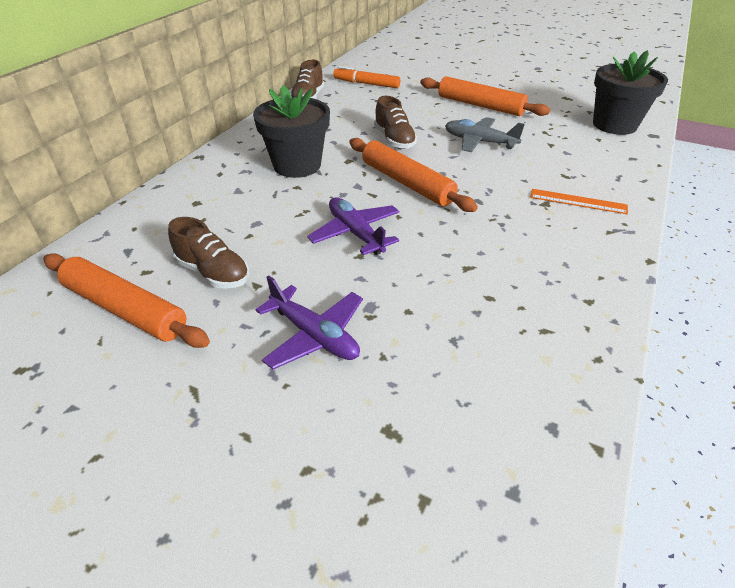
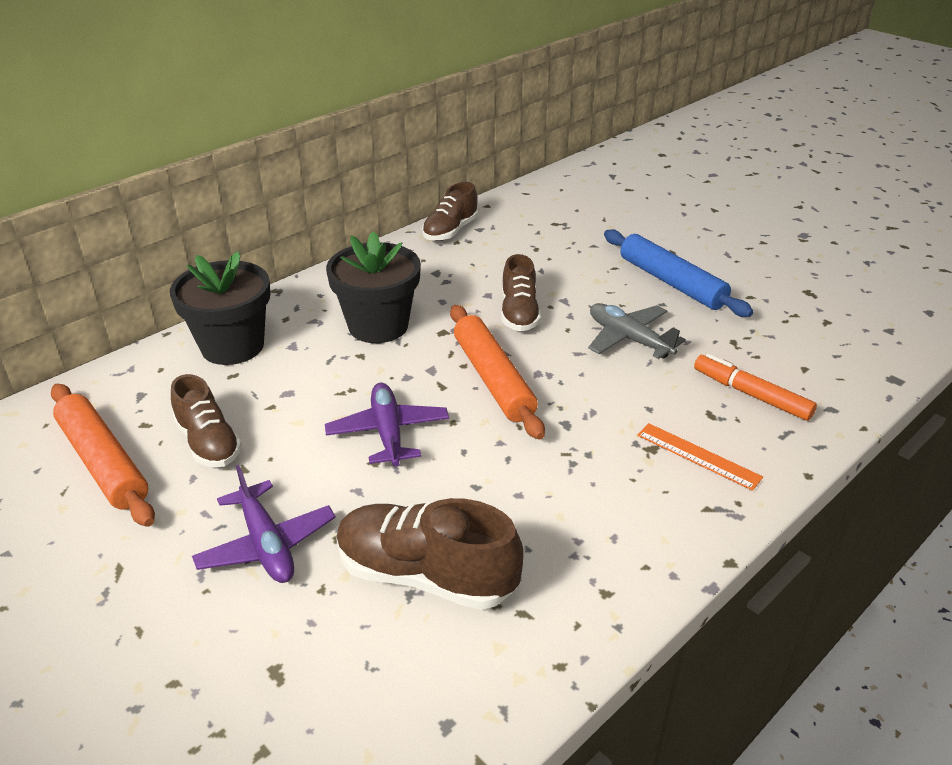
camera: 20 degrees right, 5 degrees down
(366, 84) = (539, 221): orange marker -> orange marker (751, 394)
(456, 324) = (426, 575): none -> brown shoe
(480, 105) = (671, 282): orange rolling pin -> blue rolling pin
(614, 125) = (847, 351): black flower pot -> black flower pot (232, 346)

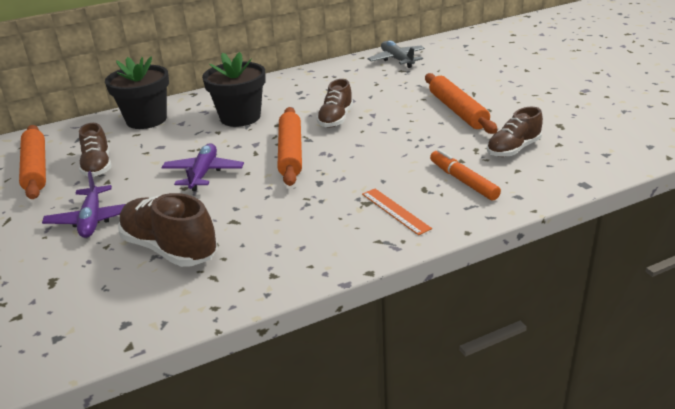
camera: 20 degrees right, 5 degrees down
(450, 231) = (326, 70): brown shoe -> brown shoe (513, 149)
(629, 339) = (400, 140): grey plane -> grey plane (397, 60)
(671, 282) = (457, 111): blue rolling pin -> orange rolling pin

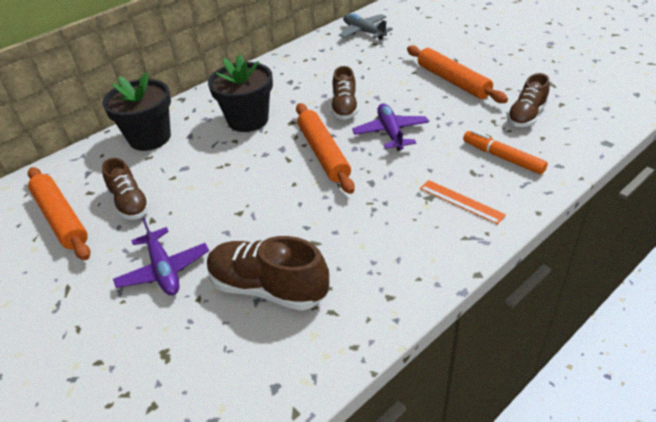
camera: 15 degrees left, 10 degrees up
(203, 173) = (249, 192): purple plane -> purple plane (390, 133)

